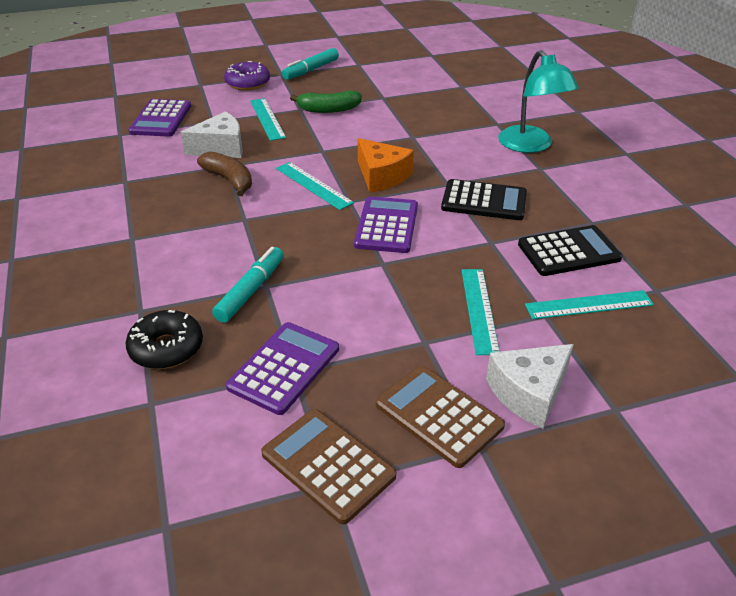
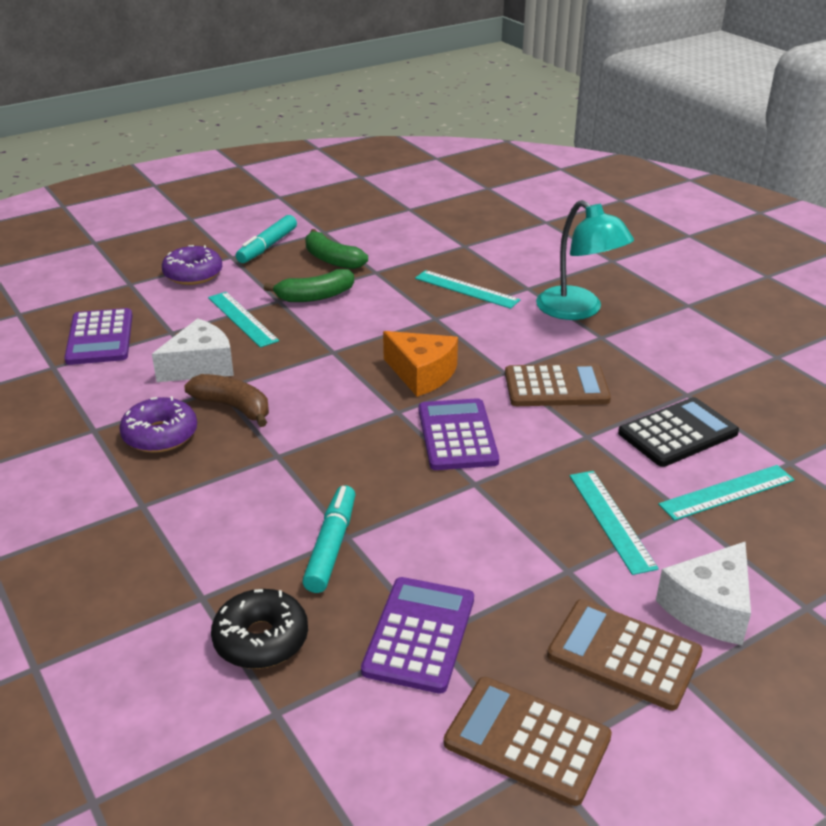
camera: 15 degrees left, 5 degrees down
(168, 192) = (160, 435): none -> purple donut
(313, 185) = (343, 398): turquoise ruler -> turquoise ruler (466, 289)
(354, 85) = (332, 260): none -> green banana
(484, 201) = (556, 387): black calculator -> brown calculator

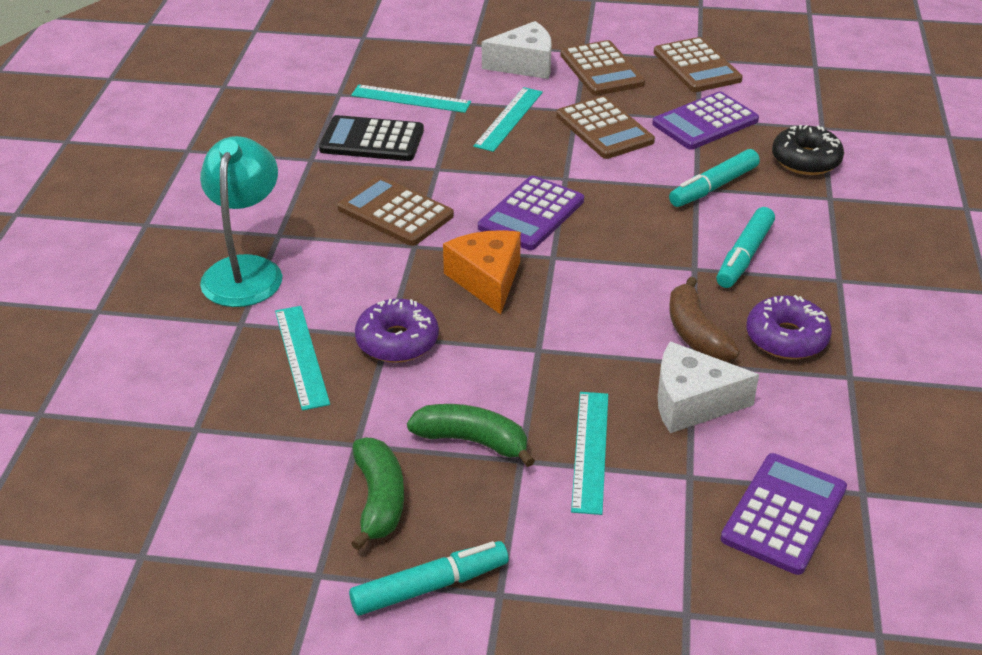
camera: 140 degrees left, 5 degrees up
(193, 274) = (584, 581): purple donut -> purple donut (397, 341)
(243, 486) = (744, 256): none -> turquoise marker
(510, 561) = (604, 129): none -> brown calculator

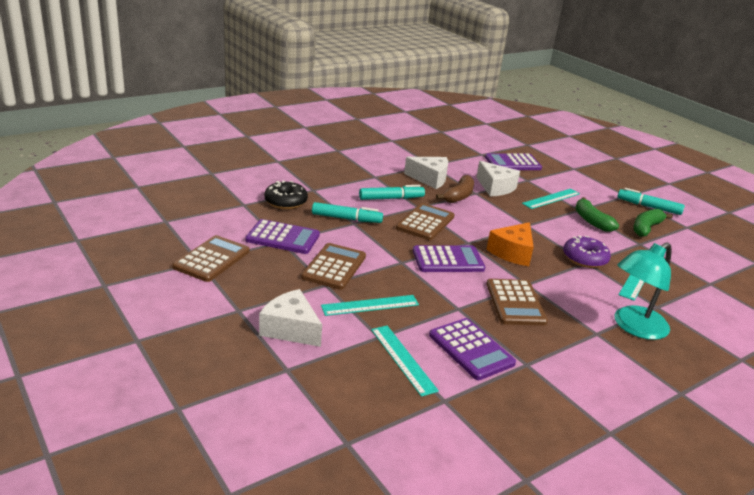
camera: 135 degrees left, 10 degrees down
(372, 140) = (471, 349): black calculator -> purple calculator
(602, 69) = (259, 293): brown calculator -> brown calculator (425, 222)
(786, 338) = (430, 179): purple donut -> white cheese

